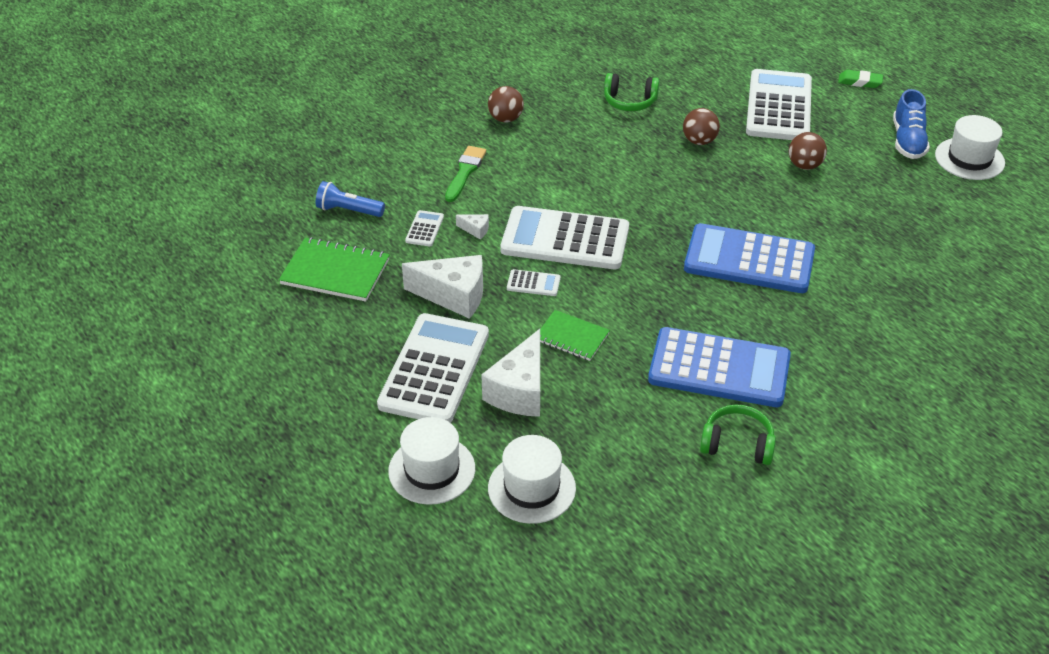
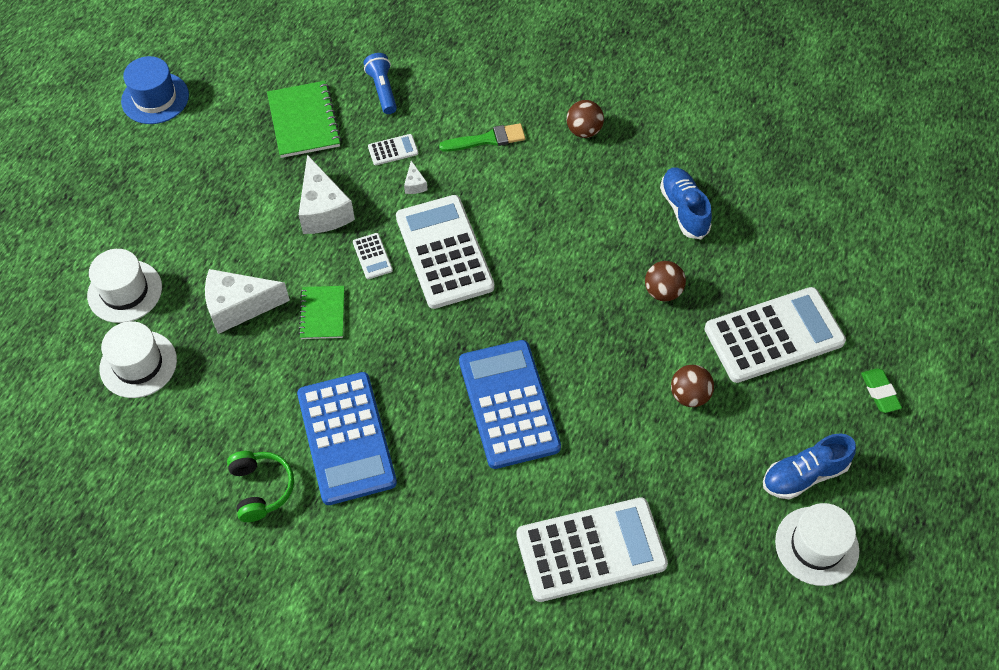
camera: 60 degrees right, 15 degrees up
(198, 365) = (155, 98): none -> blue hat
(434, 369) = (231, 240): white calculator -> white calculator (591, 550)
(629, 101) = (684, 210): green headphones -> blue shoe

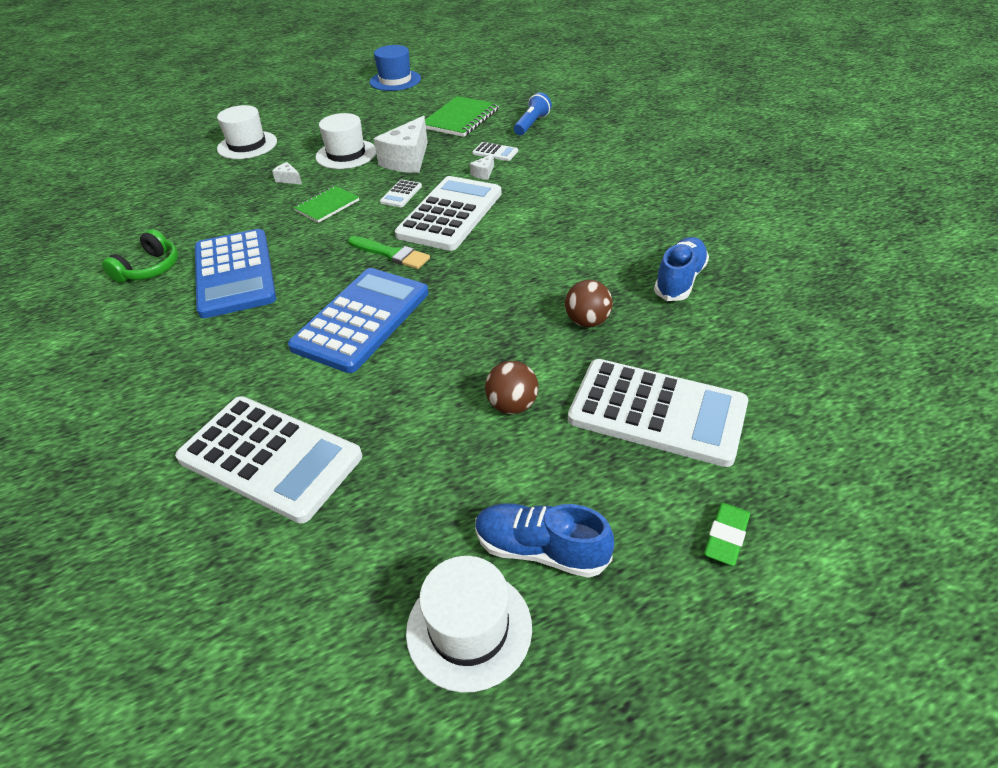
camera: 45 degrees right, 15 degrees down
(138, 364) = (198, 177): white hat -> white hat (346, 154)
(239, 307) = (288, 179): white cheese -> white cheese, size x0.43
(346, 438) = (235, 274): blue calculator -> blue calculator turned 45 degrees counterclockwise
(487, 139) = (568, 173): green brush -> green brush (391, 254)
(584, 131) = (652, 199): brown ball -> none

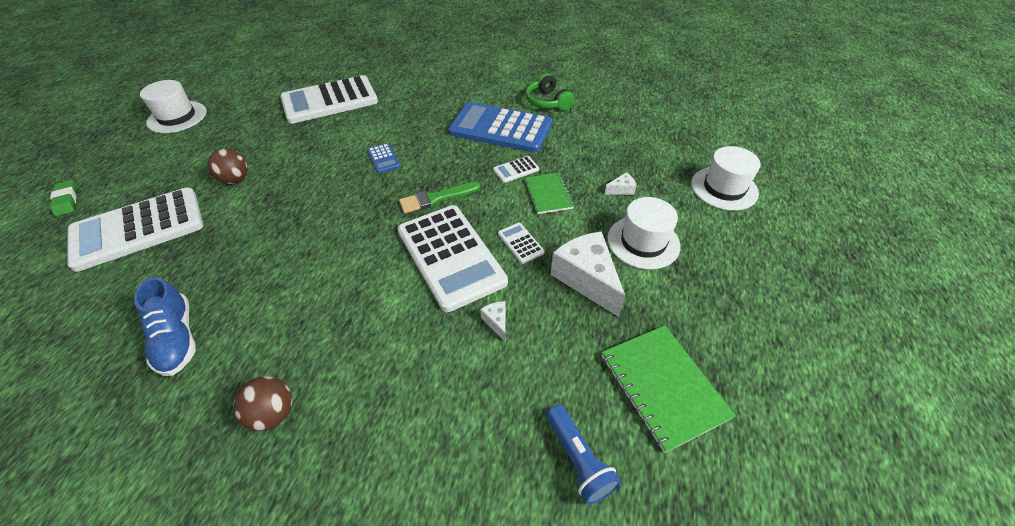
camera: 125 degrees right, 5 degrees up
(361, 320) = (383, 158): blue calculator -> blue calculator, size x0.41
(395, 80) = (873, 389): blue hat -> none
(495, 152) = (534, 362): white calculator -> white calculator (516, 170)
(541, 550) = (165, 147): blue shoe -> none
(587, 321) = (232, 251): brown ball -> brown ball (273, 413)

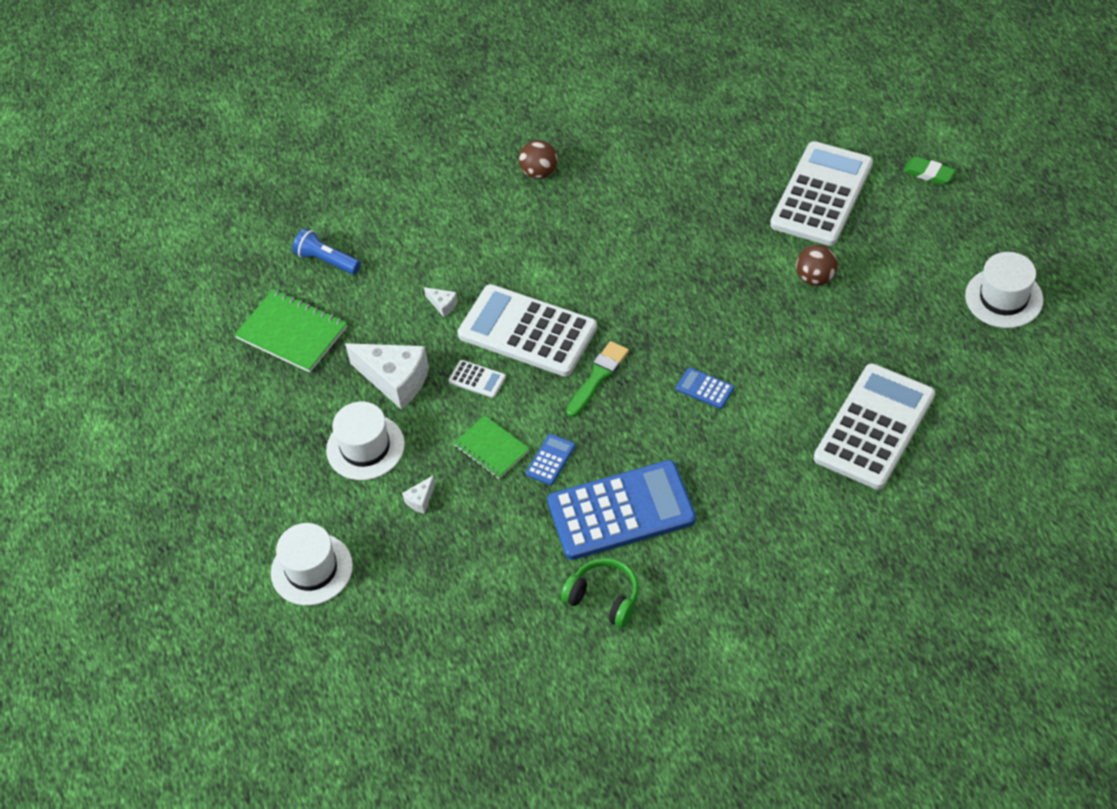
camera: 150 degrees right, 5 degrees up
(177, 339) = (661, 163): blue shoe -> none
(516, 170) = (550, 460): white calculator -> blue calculator

